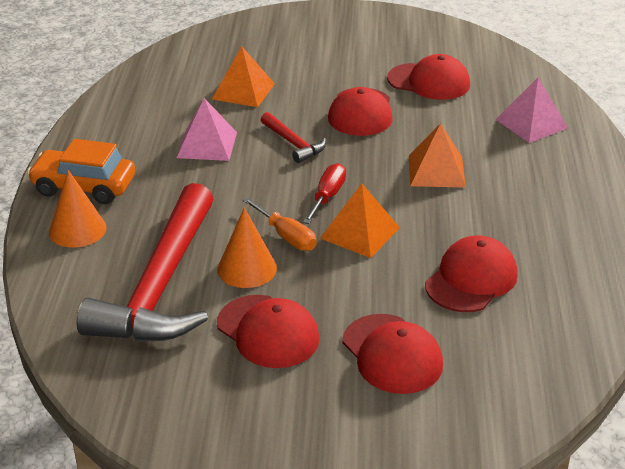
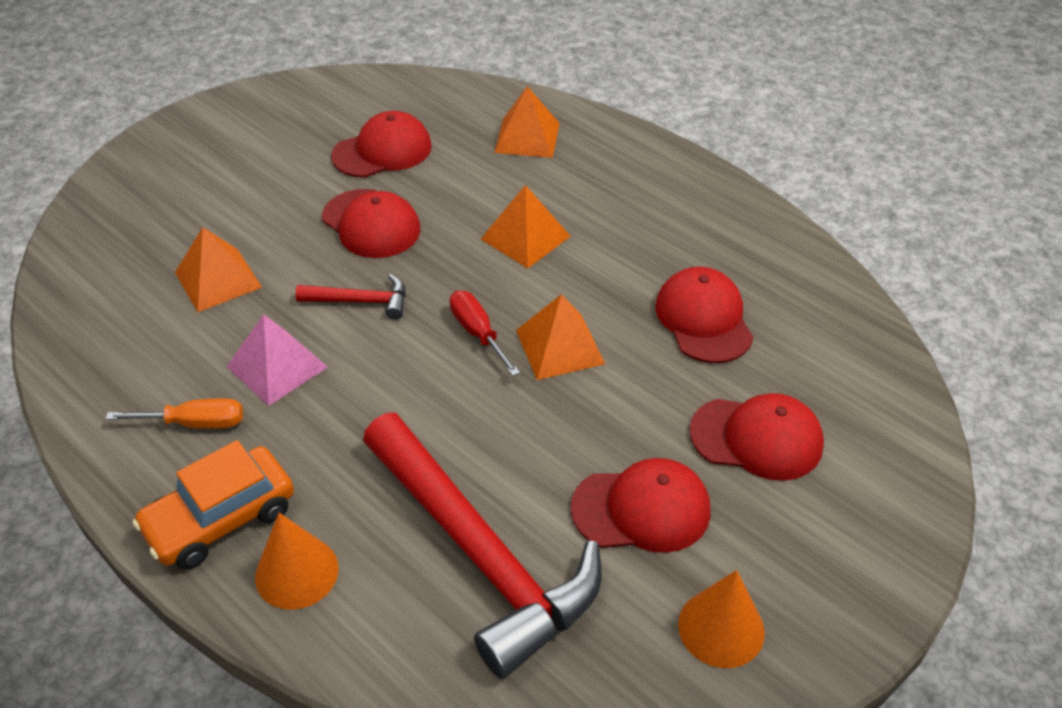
camera: 50 degrees left, 10 degrees up
(247, 268) = (526, 465): orange cone -> orange cone (721, 628)
(286, 236) = (507, 402): orange screwdriver -> orange screwdriver (195, 423)
(531, 123) = (527, 137): pink pyramid -> orange pyramid

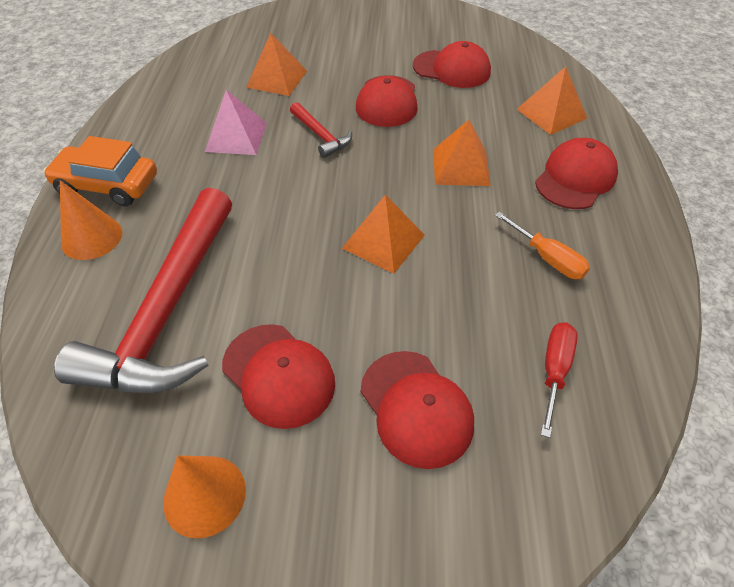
camera: 50 degrees right, 5 degrees up
(195, 423) = (167, 135): orange screwdriver -> orange screwdriver (547, 258)
(478, 333) = (351, 197): red screwdriver -> red screwdriver (554, 371)
(703, 319) = (501, 302): red cap -> red cap (575, 178)

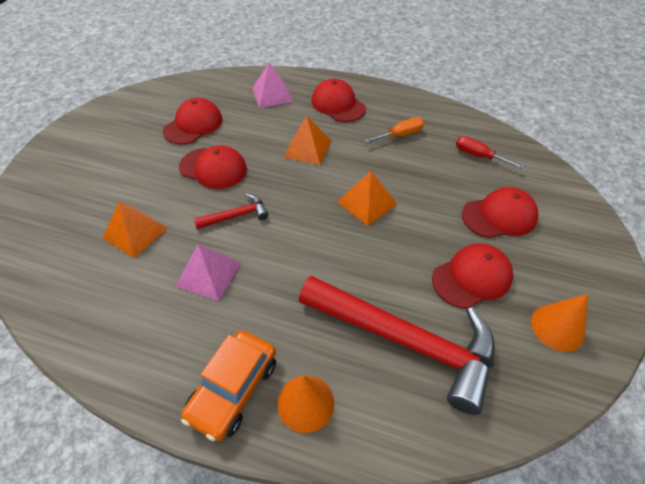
camera: 75 degrees left, 0 degrees up
(551, 113) = (272, 95): orange pyramid -> pink pyramid

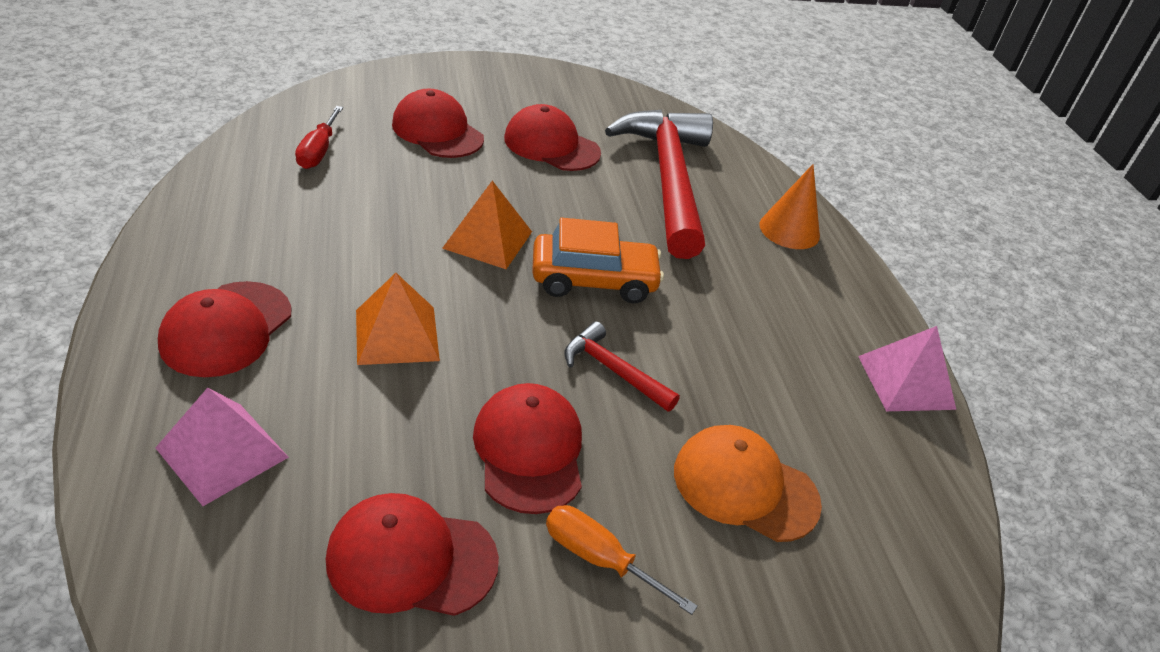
camera: 125 degrees left, 10 degrees down
(135, 233) = (744, 486): orange pyramid -> orange cap
(208, 274) = (731, 358): pink pyramid -> pink pyramid (906, 382)
(233, 389) = (829, 282): orange car -> orange car (593, 280)
(400, 135) = (299, 231): orange screwdriver -> orange screwdriver (599, 558)
(557, 327) = (571, 97): orange cone -> none

